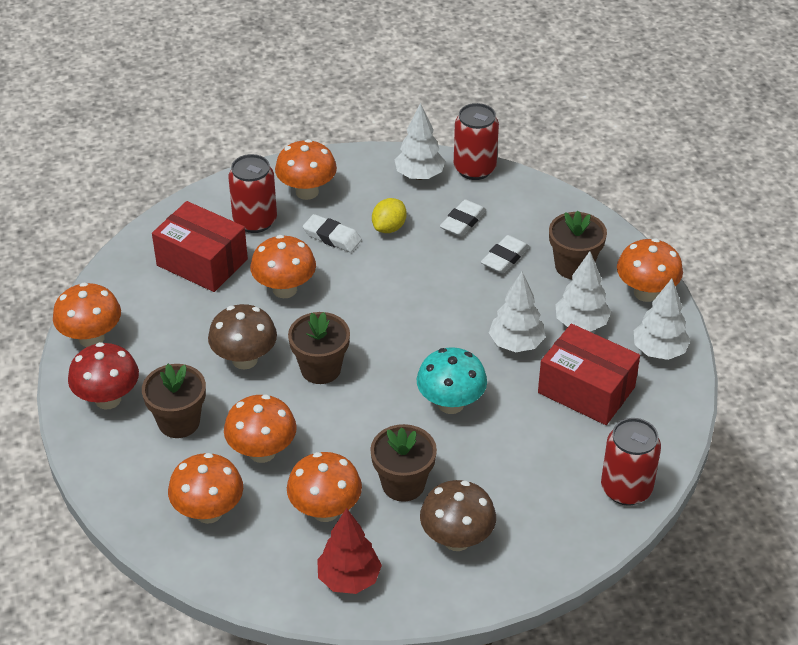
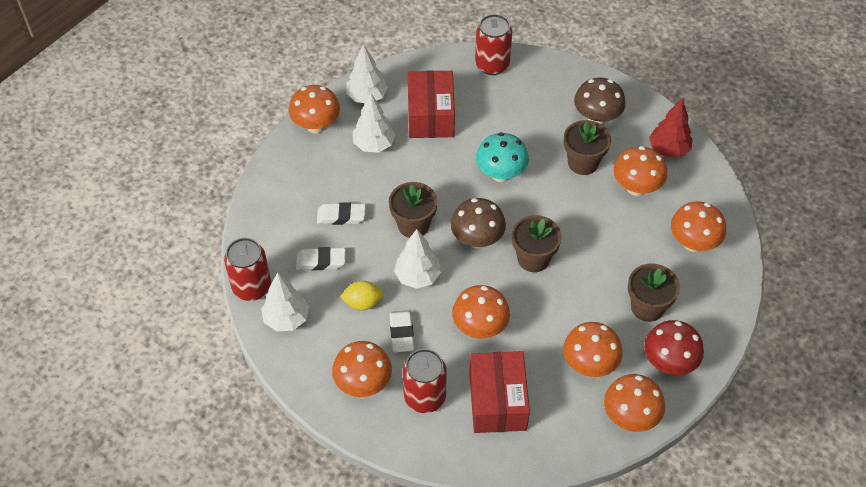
camera: 125 degrees left, 10 degrees up
(245, 359) = (564, 307): brown mushroom -> brown mushroom (477, 240)
(262, 452) = (626, 246): orange mushroom -> orange mushroom (589, 364)
(516, 344) = (420, 168): white tree -> white tree (417, 276)
(573, 266) = (319, 174): brown flower pot -> brown flower pot (413, 225)

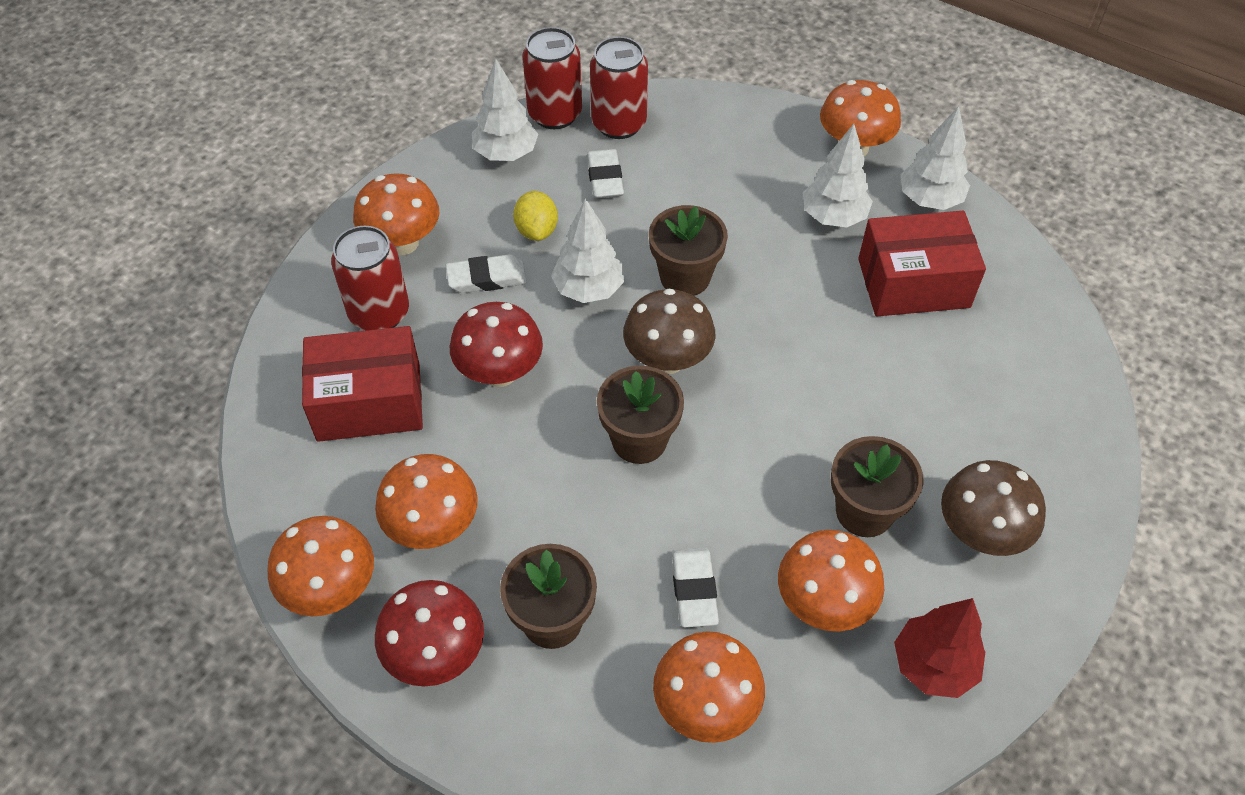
camera: 85 degrees right, 0 degrees up
(341, 216) = (688, 192): white eraser -> white eraser (694, 590)
(480, 327) = (500, 373): orange mushroom -> red mushroom
(492, 65) = (1059, 361): red can -> red can (619, 124)
(501, 174) = (810, 386): turquoise mushroom -> none

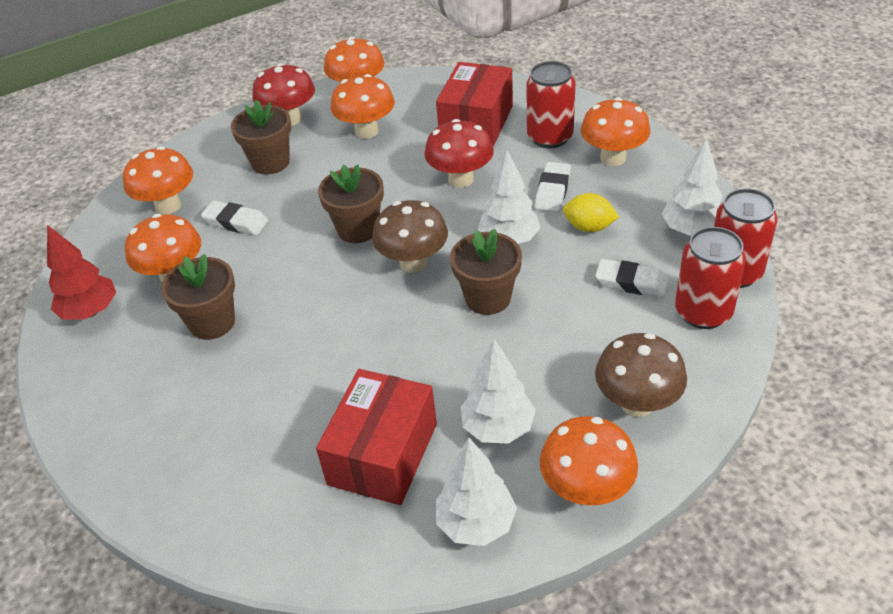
camera: 120 degrees right, 10 degrees down
(980, 533) = (140, 380): brown mushroom -> brown mushroom (637, 403)

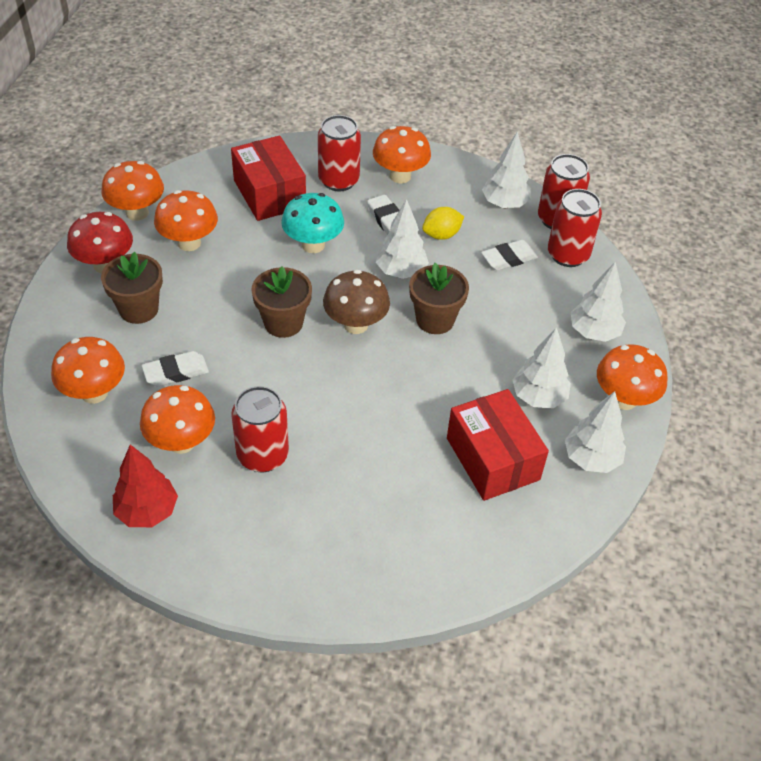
camera: 50 degrees left, 5 degrees up
(212, 322) = (262, 455): brown flower pot -> red can
(461, 179) = (313, 245): red mushroom -> turquoise mushroom
(637, 403) = (594, 332): brown mushroom -> white tree

